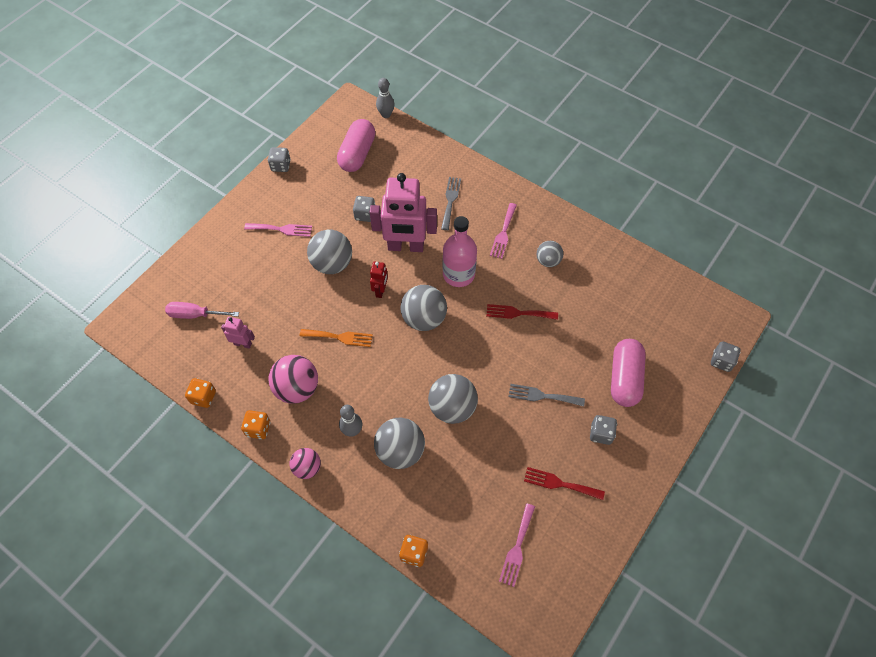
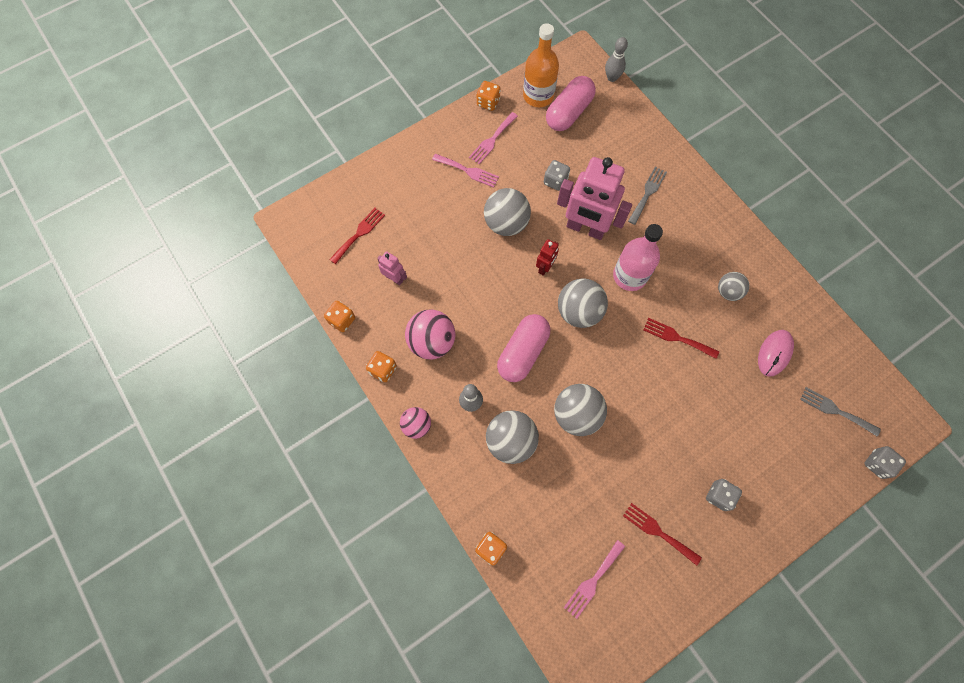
camera: 20 degrees right, 10 degrees up
(195, 315) = (359, 234): pink screwdriver -> red fork
(281, 166) = (488, 102): grey dice -> orange dice
(325, 147) = (538, 96): none -> orange bottle
(339, 337) = (489, 303): orange fork -> none
(503, 233) = (691, 246): pink fork -> pink fork (492, 140)
(542, 396) = (672, 434): grey fork -> grey fork (835, 410)
(605, 299) = (774, 353): none -> pink mouse
(624, 378) = (764, 446): pink capsule -> pink capsule (522, 352)

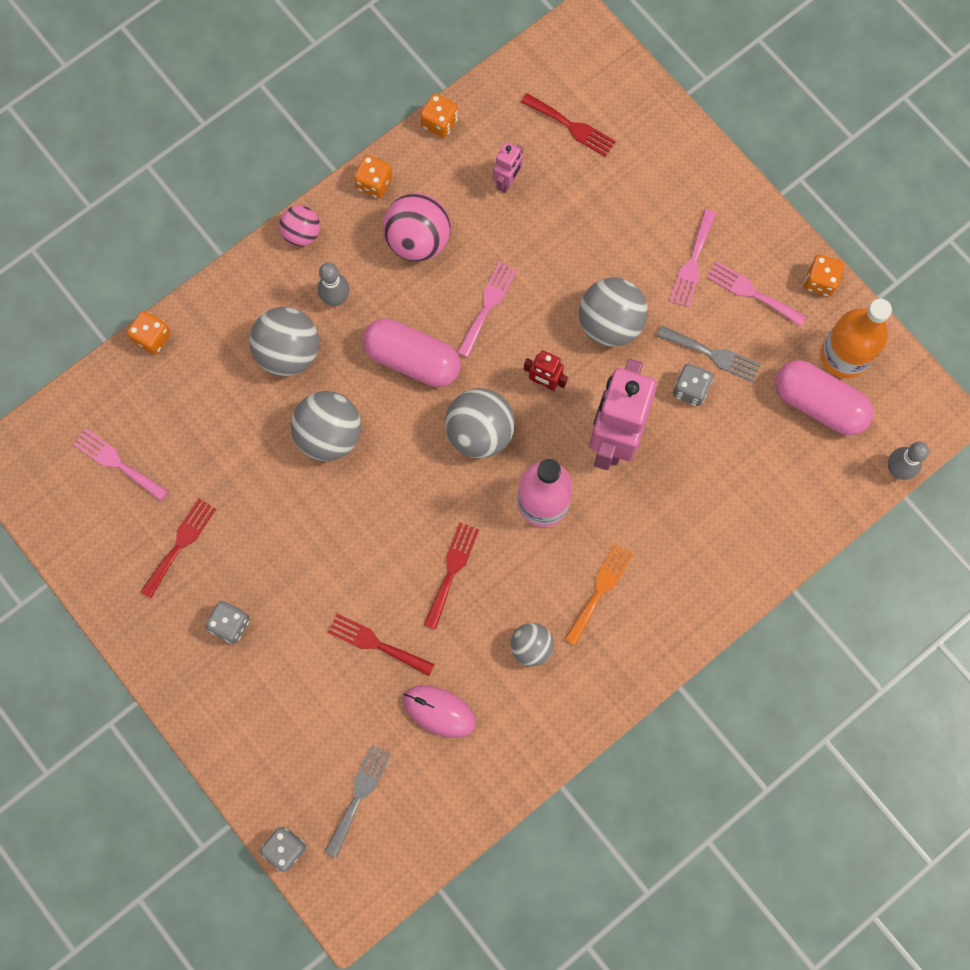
camera: 85 degrees right, 5 degrees up
(486, 299) = (488, 305): none -> pink fork
(647, 193) = (686, 528): grey fork -> grey fork (712, 354)
(689, 247) = (600, 590): none -> orange fork
(729, 392) = (376, 644): none -> red fork

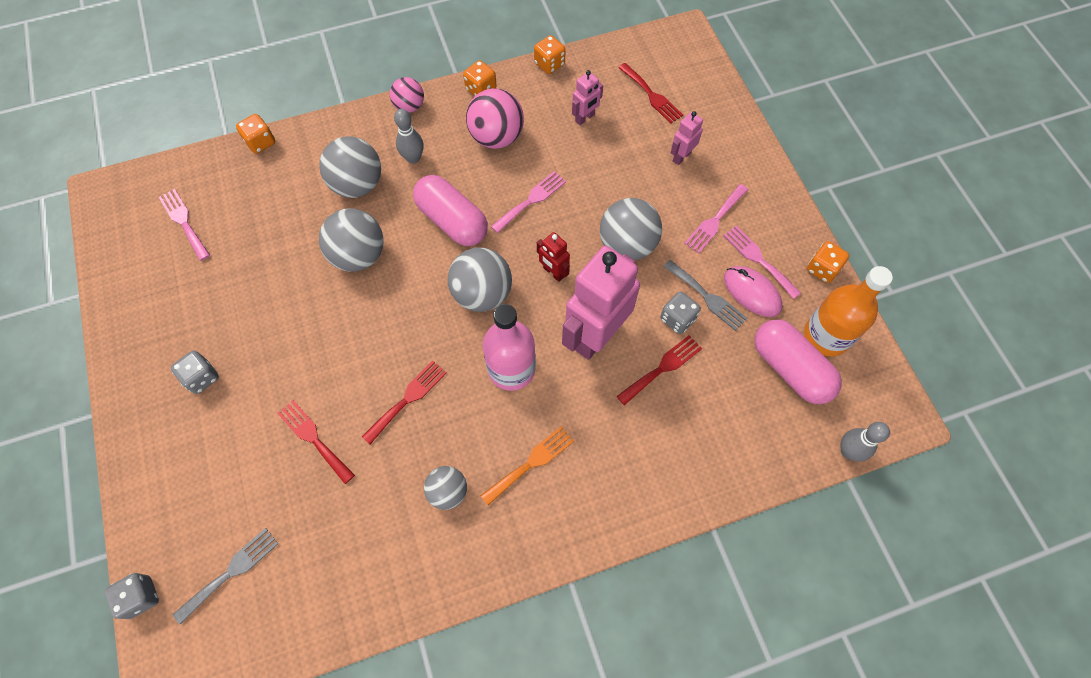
camera: 20 degrees right, 10 degrees down
(180, 544) = (197, 299): red fork -> red fork (662, 368)
(439, 711) = (339, 520): pink mouse -> pink mouse (752, 293)
(631, 195) = (681, 156): none -> pink robot

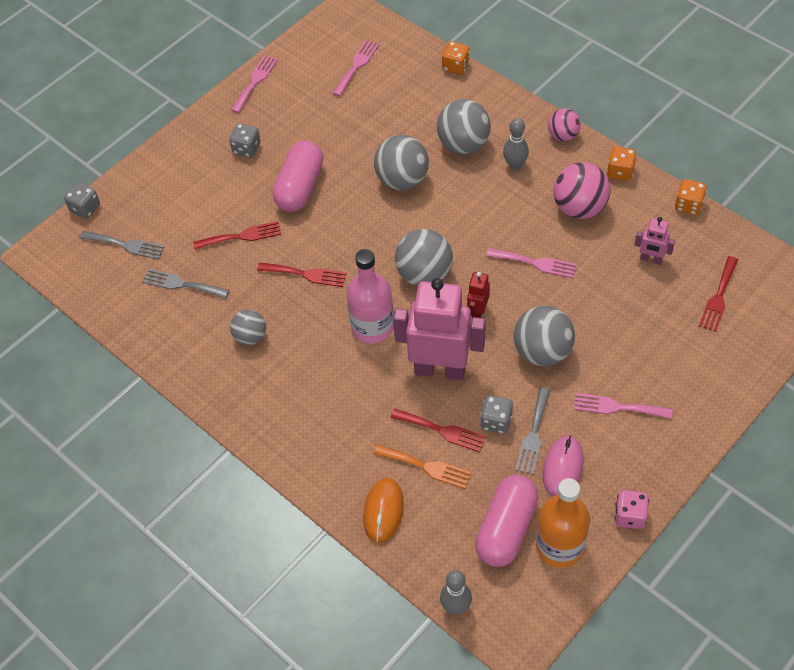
camera: 65 degrees right, 10 degrees down
(313, 438) = (242, 236): red fork -> red fork turned 60 degrees clockwise
(331, 533) = (181, 284): none -> grey fork
(452, 221) = (476, 221): pink capsule -> pink capsule (300, 187)
(531, 463) = (304, 378): orange fork -> orange fork (426, 467)
(681, 156) = (667, 351): pink robot -> none
(721, 464) = (383, 511): none -> orange mouse
(758, 259) = (602, 459): pink fork -> pink fork (255, 81)
(822, 269) = (629, 516): orange dice -> pink dice

